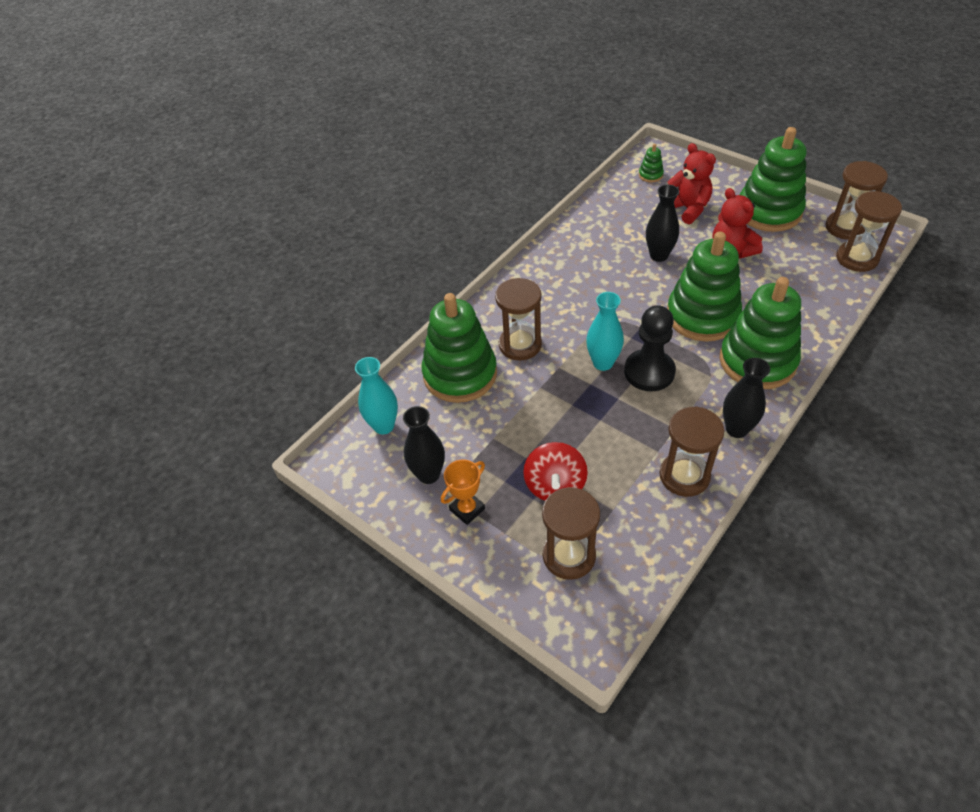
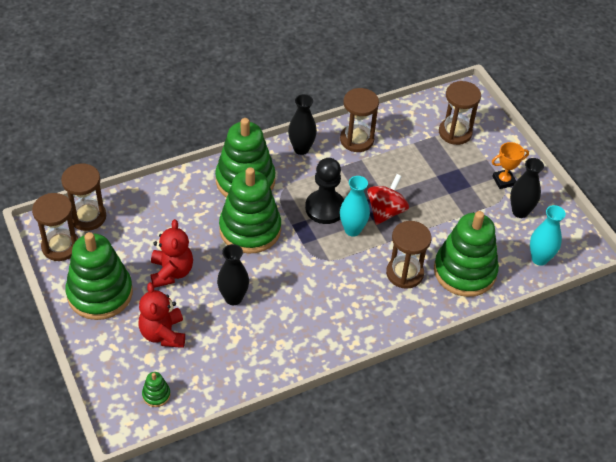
camera: 160 degrees left, 0 degrees up
(555, 486) = (440, 169): red spinning top -> red spinning top (385, 211)

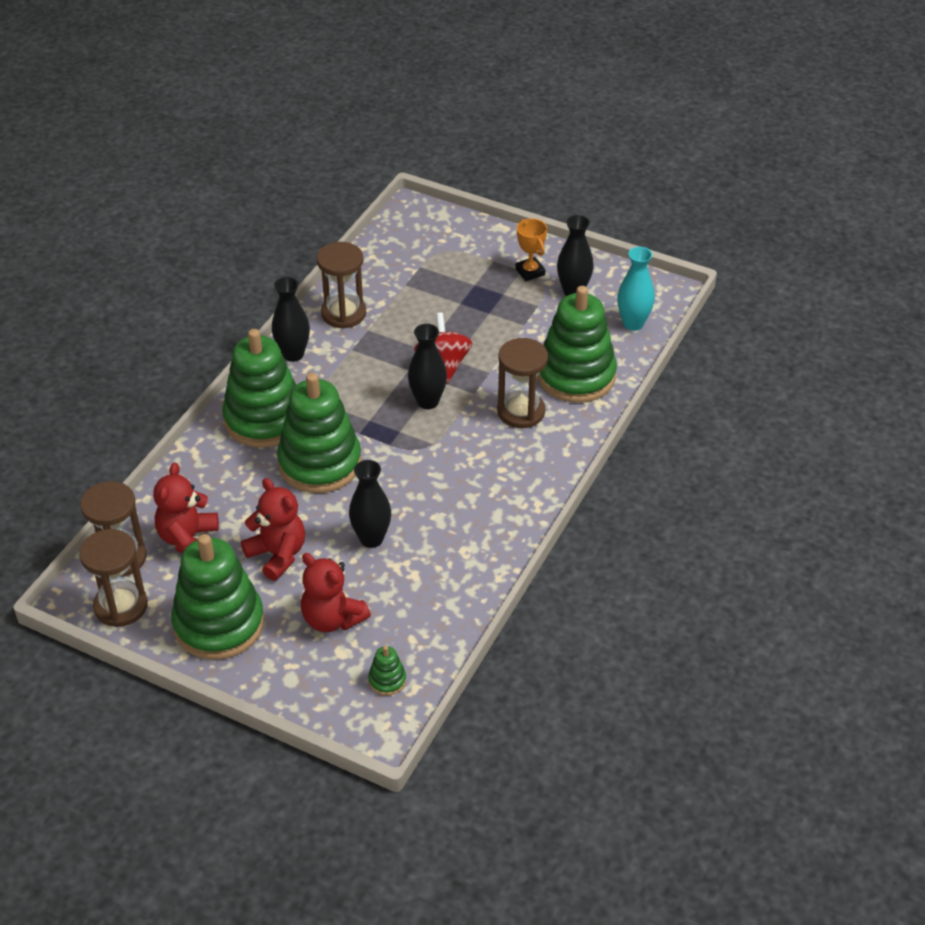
camera: 35 degrees left, 5 degrees down
(133, 229) = (188, 539): none -> red teddy bear
(325, 208) = (378, 397): black pawn -> none
(352, 230) = (428, 401): turquoise vase -> black vase
(455, 132) = (437, 252): brown hourglass -> none
(503, 181) = (530, 272): orange trophy -> orange trophy turned 60 degrees counterclockwise

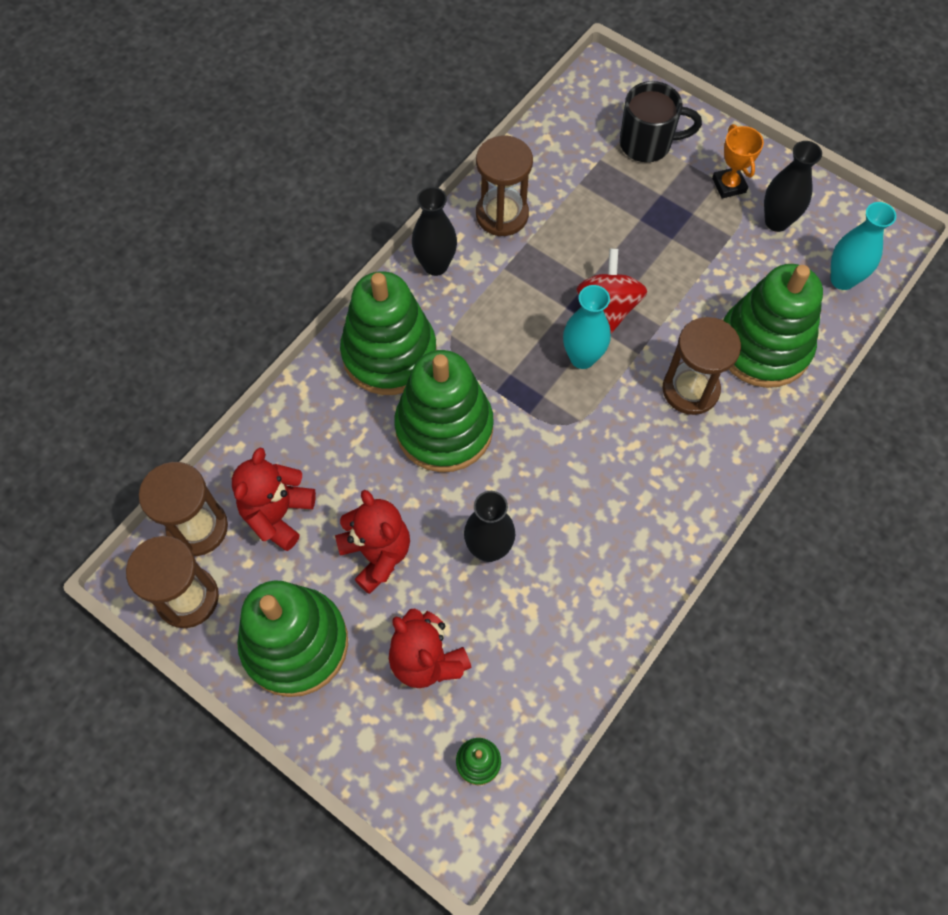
camera: 10 degrees right, 20 degrees up
(428, 401) = (582, 357): black vase -> turquoise vase
(458, 251) = (647, 144): none -> black mug

